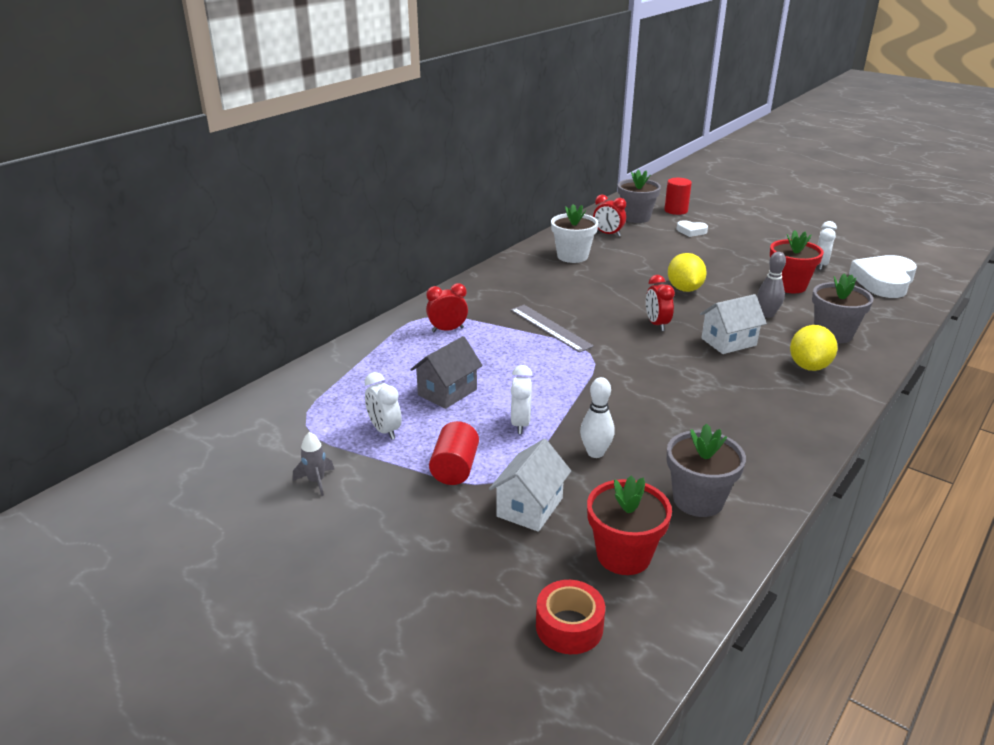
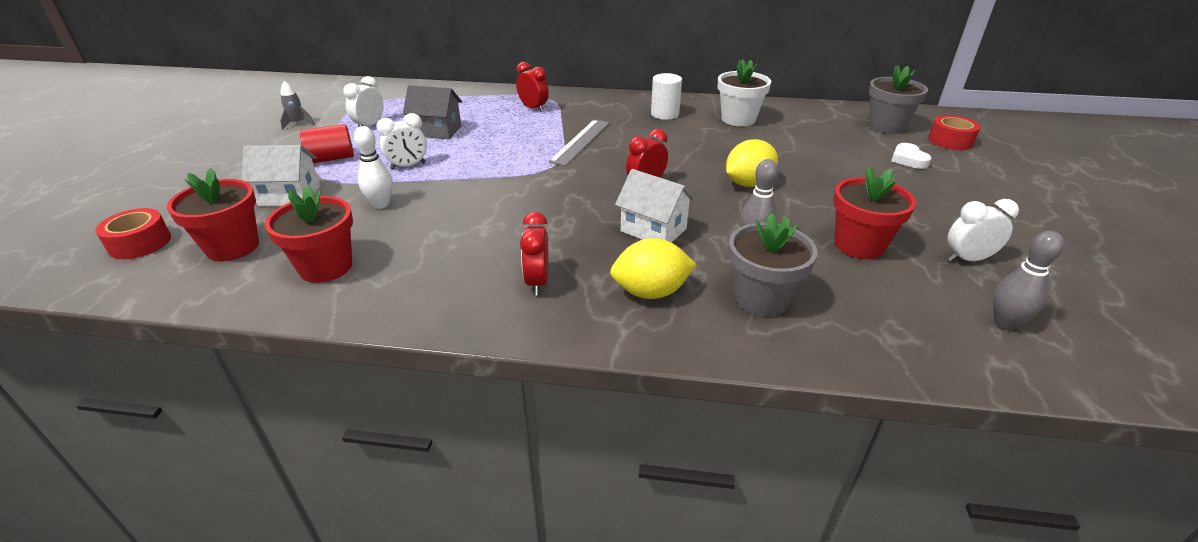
camera: 60 degrees right, 5 degrees up
(531, 278) = (664, 114): none -> white cylinder
(608, 234) = (817, 123): red clock -> red clock (537, 282)
(676, 210) = (950, 141): red cylinder -> red tape
(698, 500) = (326, 267): grey flower pot -> red flower pot
(883, 281) = (1005, 323): white heart -> grey bowling pin

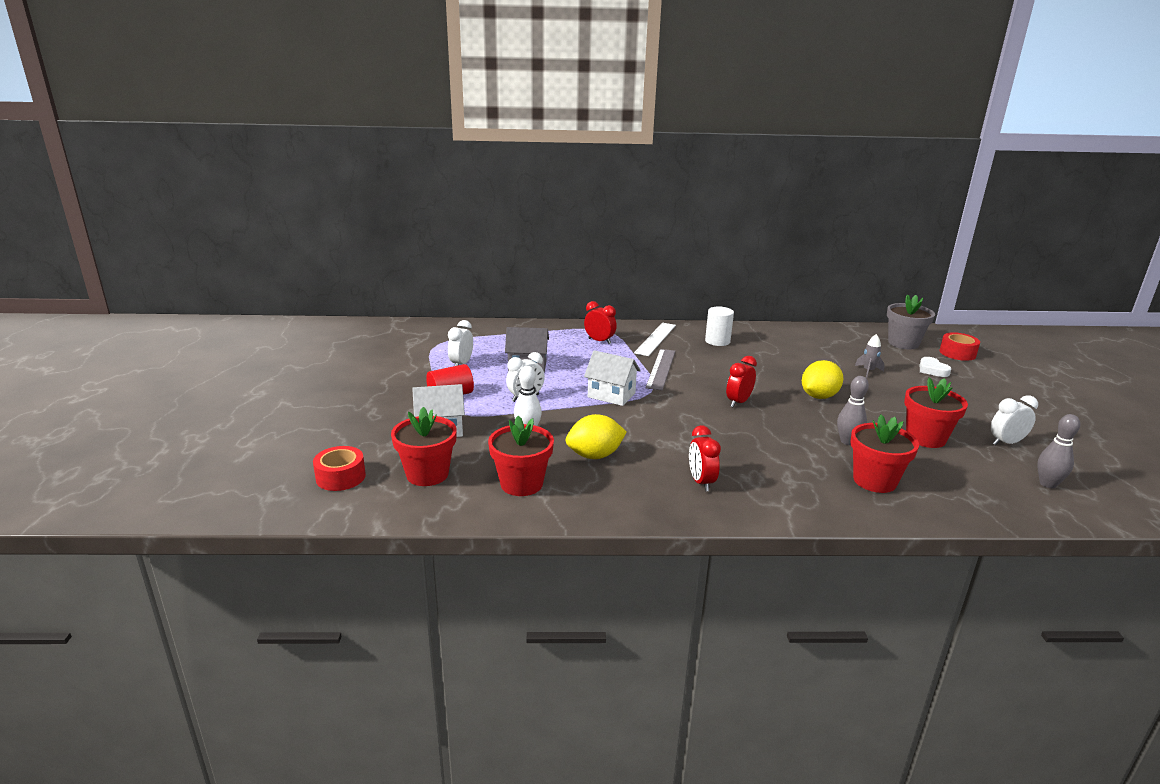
camera: 10 degrees left, 10 degrees down
(297, 124) = (391, 365): grey rocket -> grey rocket (868, 371)
(596, 108) = (655, 339): none -> white ruler
(651, 292) = (791, 482): yellow lemon -> yellow lemon (595, 455)
(653, 230) = (766, 437): white house -> white house (611, 395)
(738, 119) = (781, 343): white flower pot -> none
(761, 298) = (874, 481): grey flower pot -> red flower pot

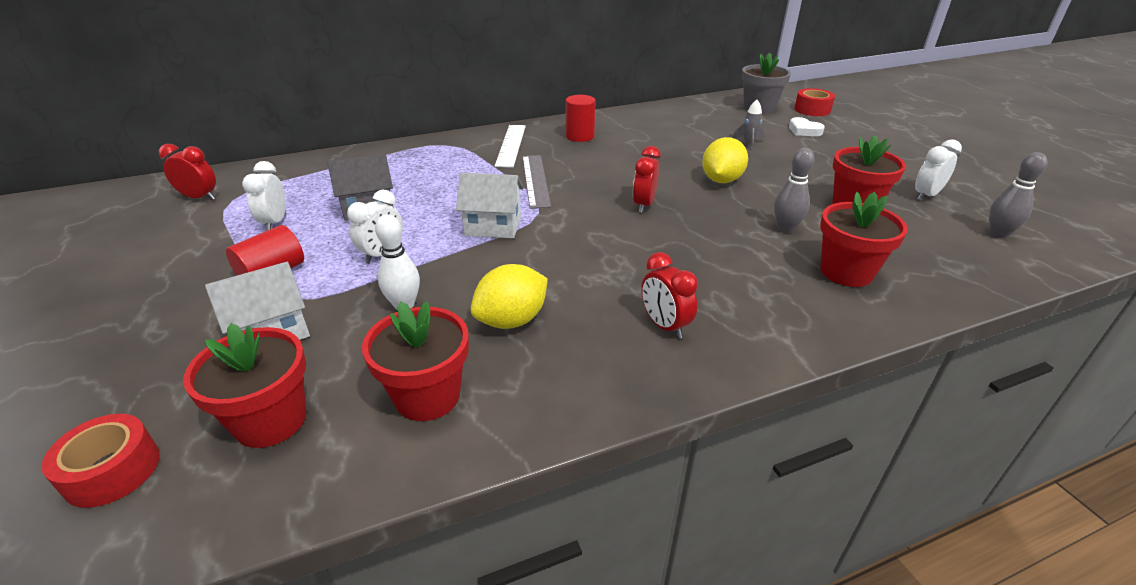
camera: 20 degrees left, 10 degrees up
(599, 341) = (447, 159): red clock -> red clock (199, 198)
(717, 341) = (580, 136): white cylinder -> red cylinder

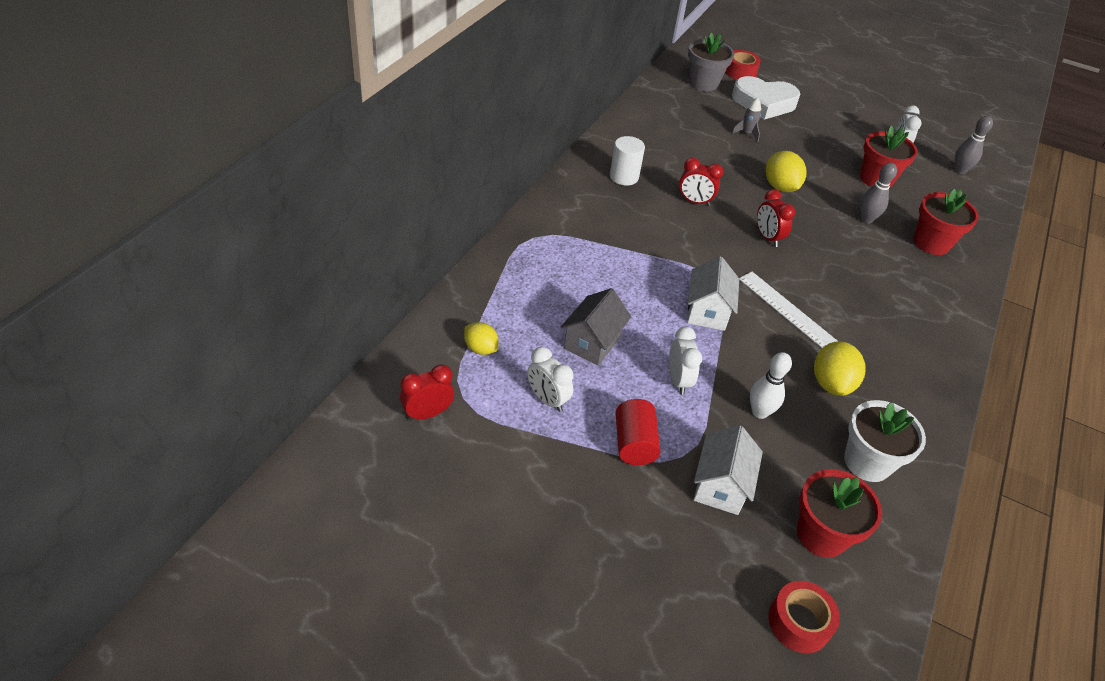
camera: 45 degrees left, 10 degrees up
(295, 182) = (480, 348): none -> yellow lemon
(427, 396) = (867, 462): red flower pot -> white flower pot
(493, 226) = (707, 311): white house -> white house turned 45 degrees counterclockwise
(510, 145) = (587, 213): white ruler -> white ruler (786, 310)
(535, 180) = (665, 247): grey ruler -> none
(580, 136) = (624, 177): red cylinder -> white cylinder
(664, 326) = (903, 337): red clock -> red clock (694, 202)
(804, 131) = (764, 103): white heart -> white heart, size x2.05

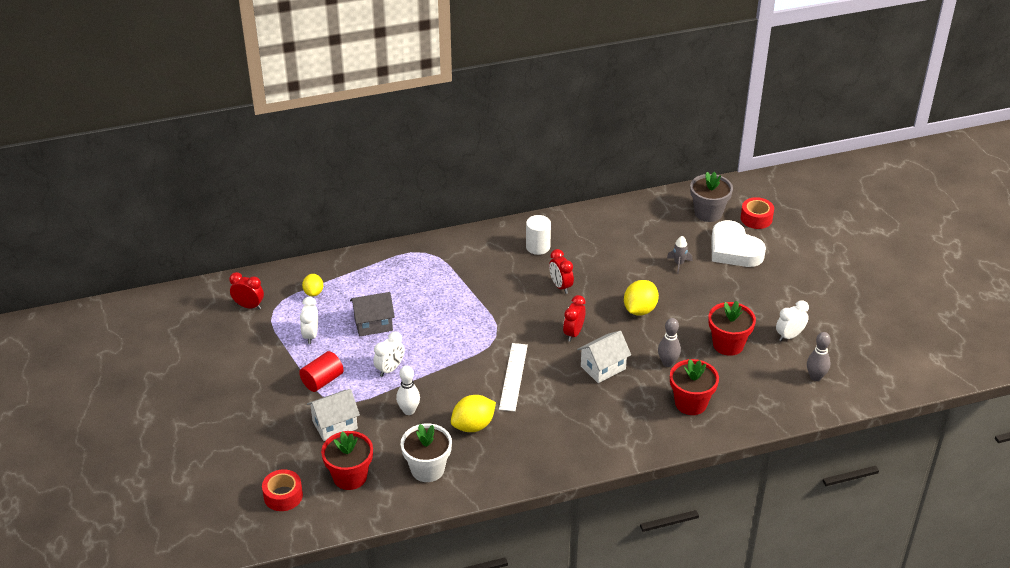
camera: 50 degrees right, 5 degrees down
(707, 311) = (463, 348): white house -> white house (603, 367)

